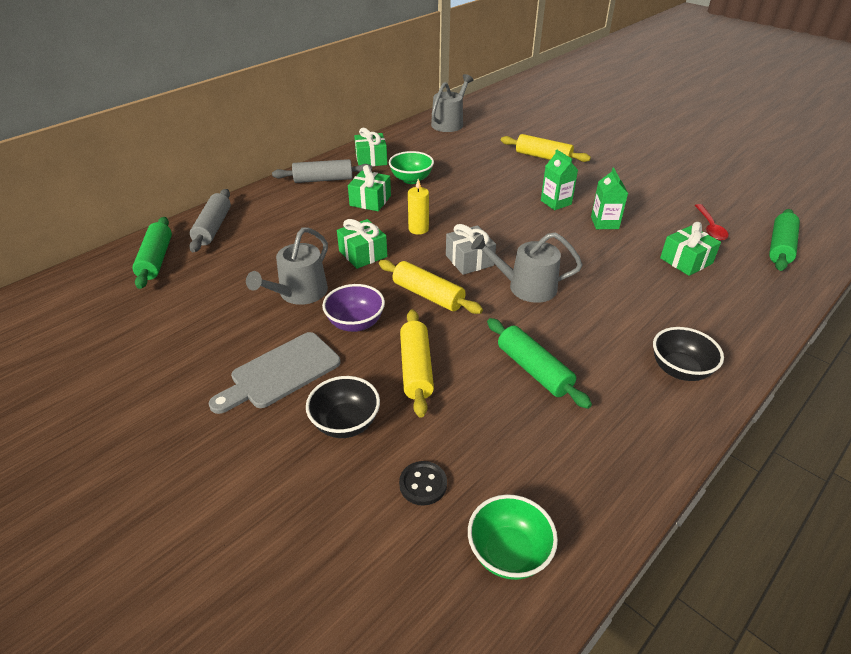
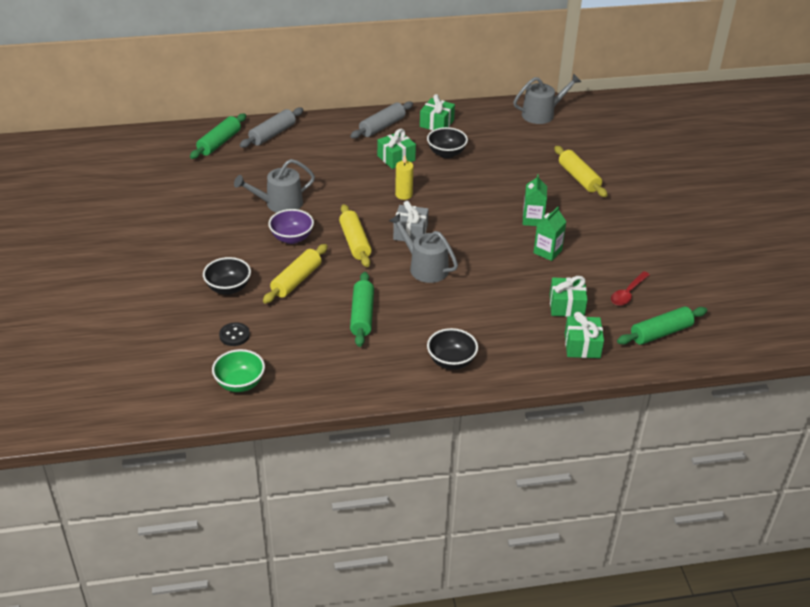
camera: 35 degrees right, 0 degrees up
(281, 373) = (223, 245): grey cutting board -> none
(323, 180) = (382, 127): grey rolling pin -> grey rolling pin turned 75 degrees counterclockwise
(363, 254) = (346, 196): green gift -> green gift (582, 346)
(411, 179) = (446, 153): green bowl -> black bowl

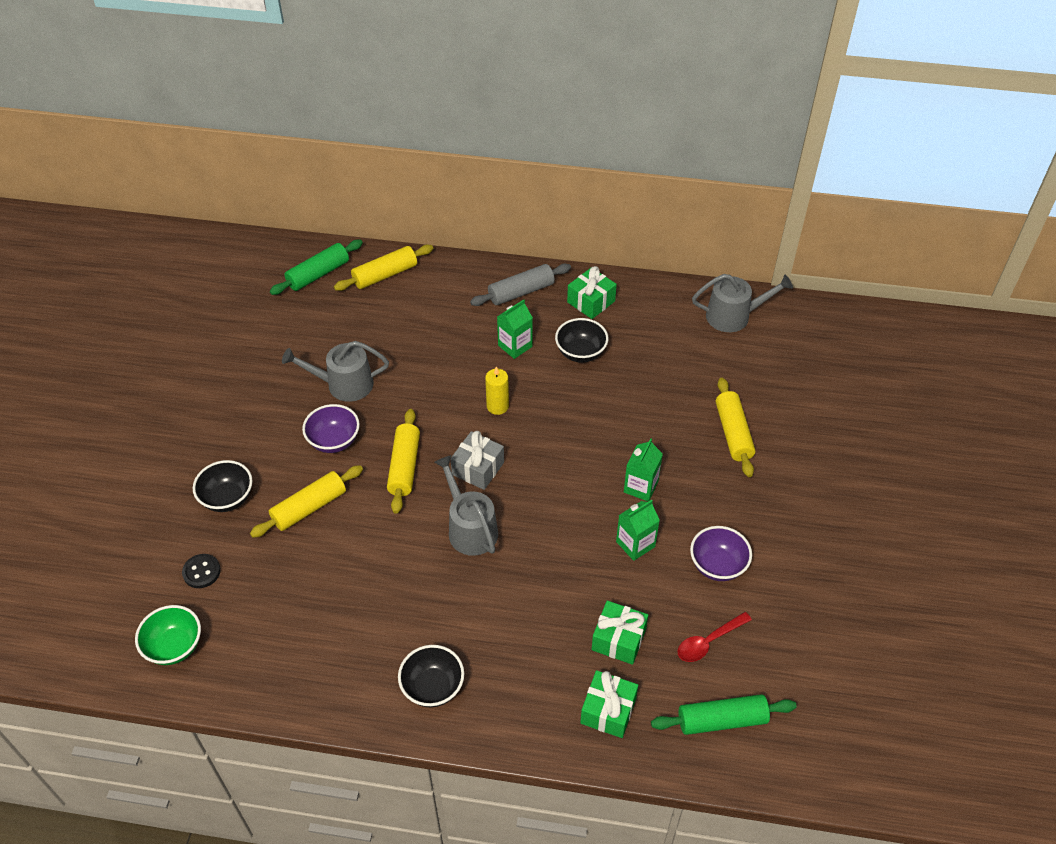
camera: 20 degrees right, 10 degrees up
(272, 134) = (385, 275): grey rolling pin -> yellow rolling pin
(362, 315) = (360, 583): green rolling pin -> none
(396, 158) = (515, 346): green gift -> green carton
(610, 251) = (717, 565): none -> purple bowl

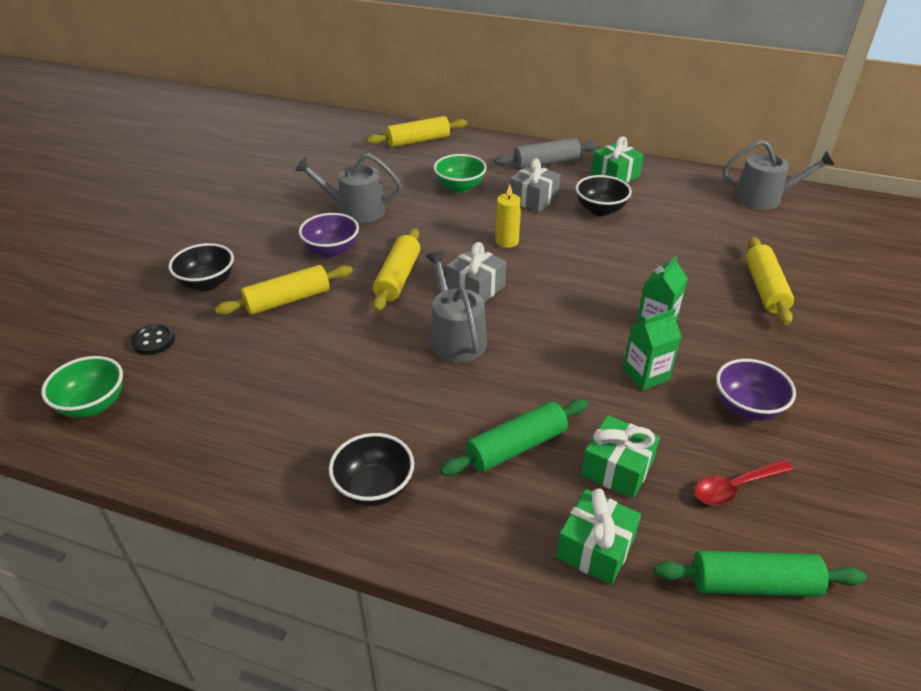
camera: 10 degrees right, 10 degrees down
(318, 274) = (357, 135): green rolling pin -> green rolling pin (516, 447)
(440, 339) = (460, 187): none -> green bowl
(515, 346) = (533, 199): green carton -> grey gift

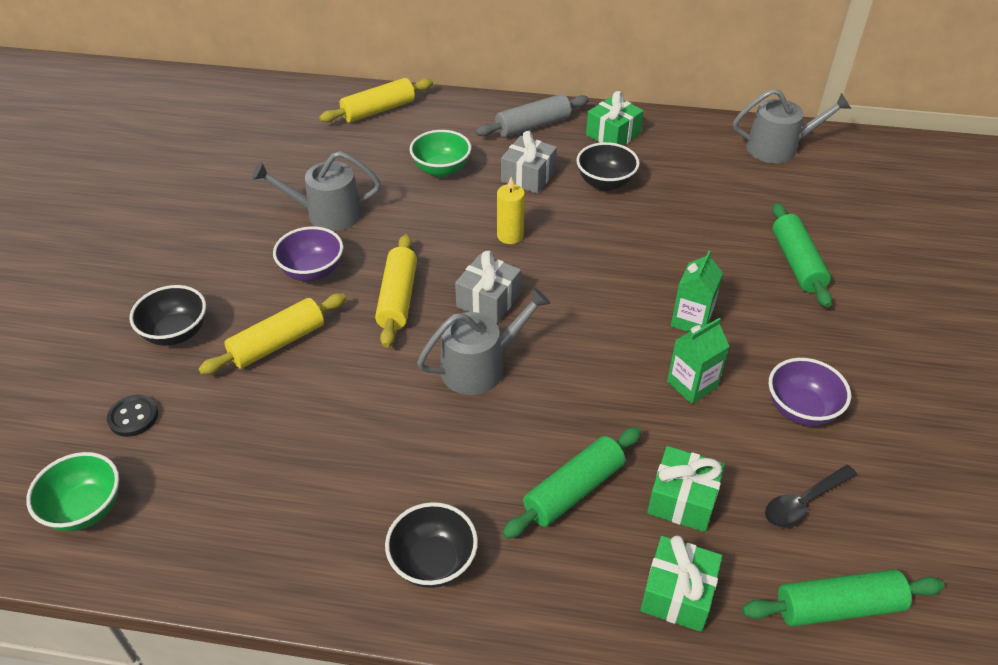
camera: 10 degrees left, 5 degrees up
(455, 338) = (480, 367): grey watering can -> grey watering can turned 90 degrees clockwise
(735, 487) = (803, 502): red spoon -> black spoon
(765, 288) = (797, 263): yellow rolling pin -> green rolling pin

